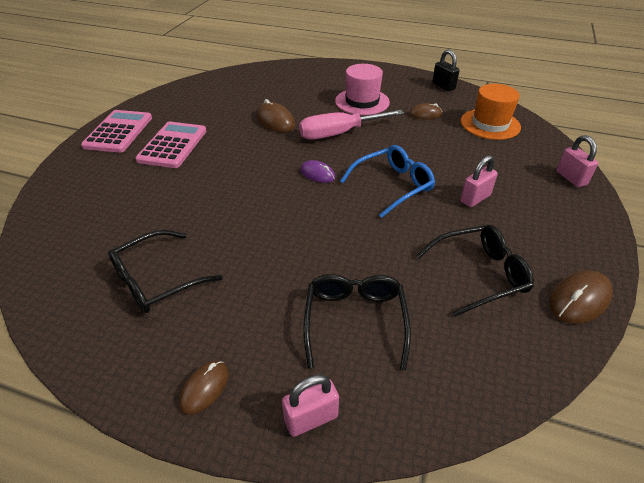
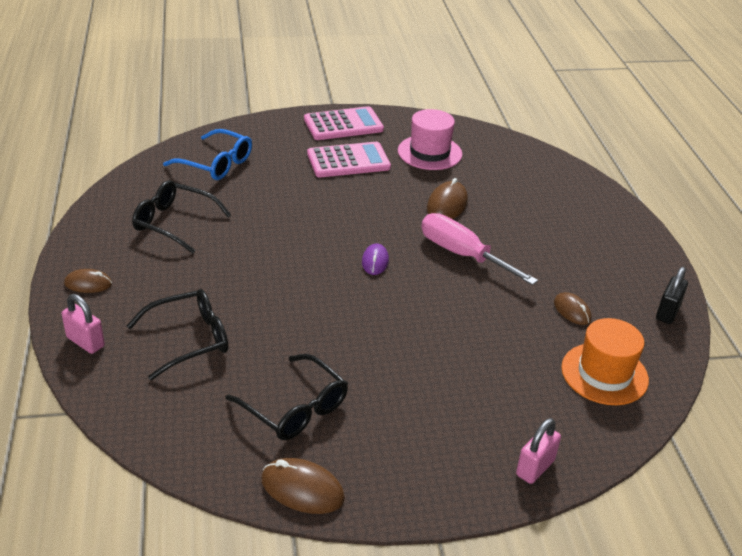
camera: 60 degrees right, 5 degrees down
(362, 102) = (550, 253): pink hat -> pink hat (429, 152)
(392, 186) = (396, 318): blue glasses -> blue glasses (216, 164)
(475, 198) = (421, 385): pink padlock -> none

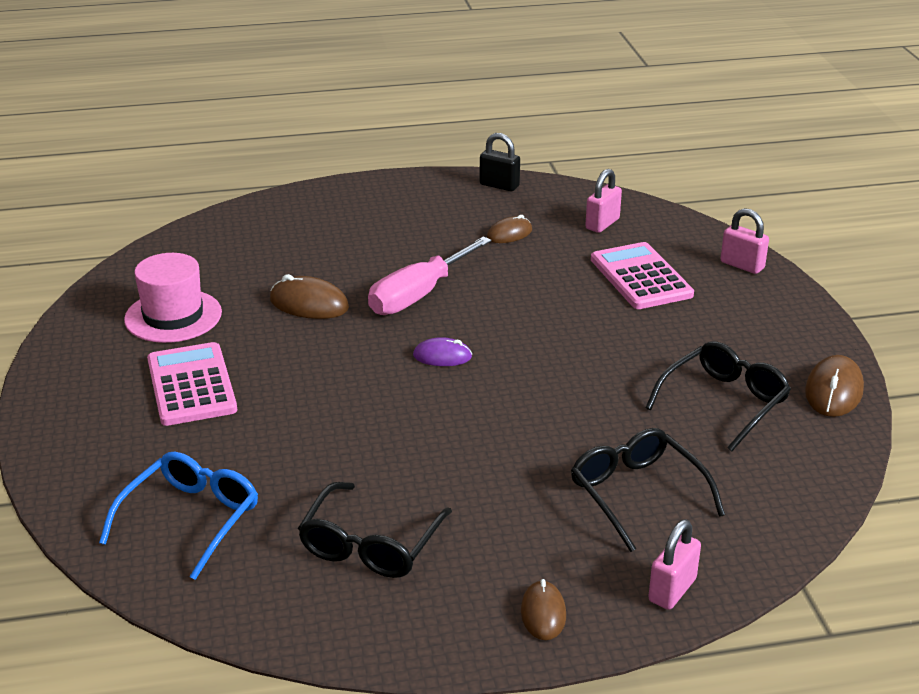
camera: 90 degrees left, 5 degrees down
(343, 125) = (76, 394): pink calculator -> pink calculator (641, 277)
(604, 374) = (602, 224): orange hat -> pink padlock

